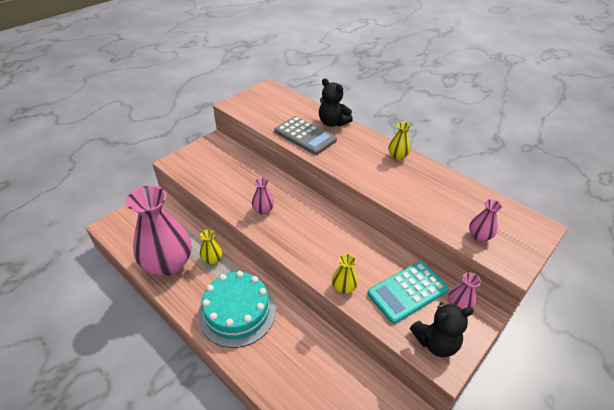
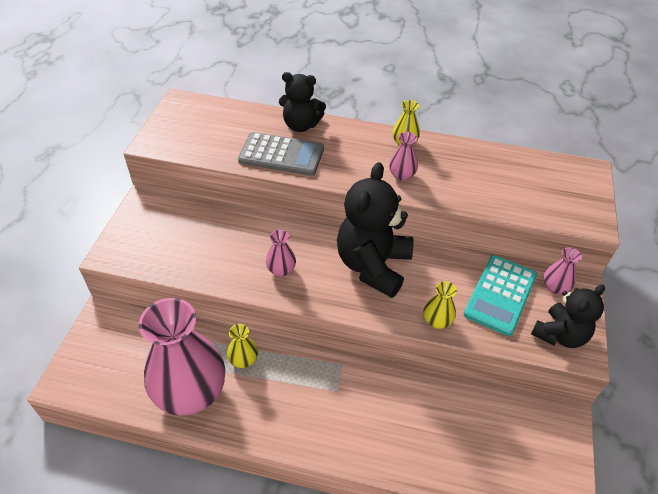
camera: 30 degrees left, 5 degrees up
(237, 312) = (321, 407): turquoise cake -> none
(326, 232) = (373, 266): none -> black teddy bear
(479, 236) = (545, 204): pink vase -> pink vase (402, 175)

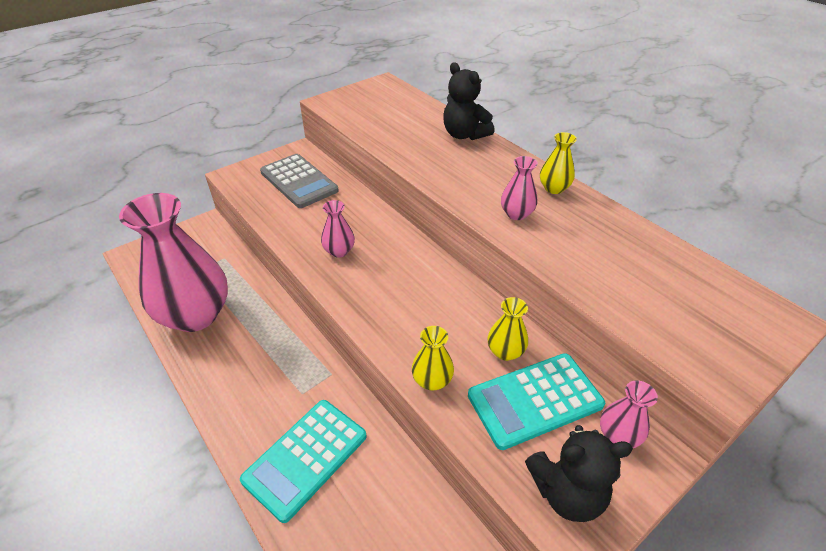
camera: 40 degrees right, 5 degrees down
(243, 360) = (258, 316): yellow vase -> yellow vase (505, 351)
(281, 155) = (418, 149): grey calculator -> grey calculator (298, 181)
(373, 266) = (425, 292): black teddy bear -> none
(385, 427) = (305, 458): none -> turquoise calculator

